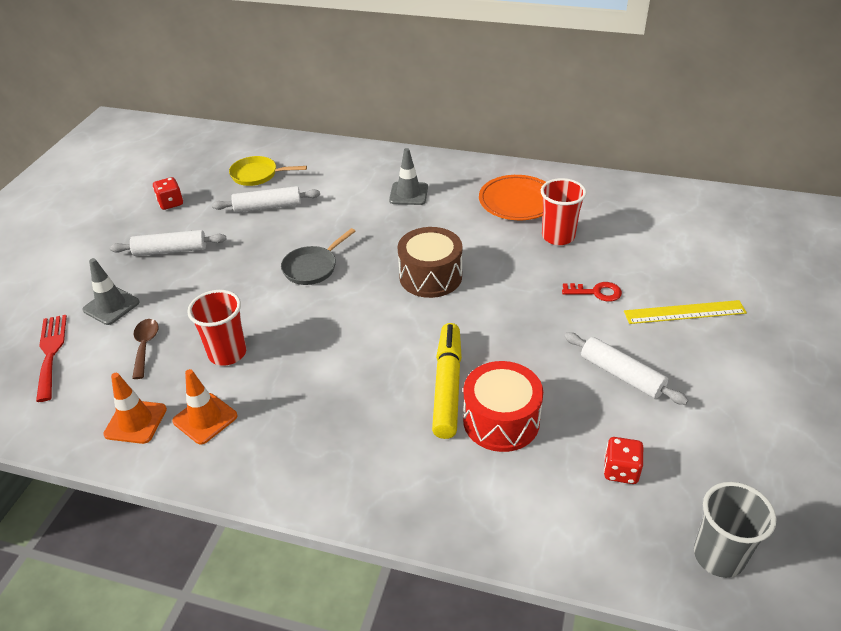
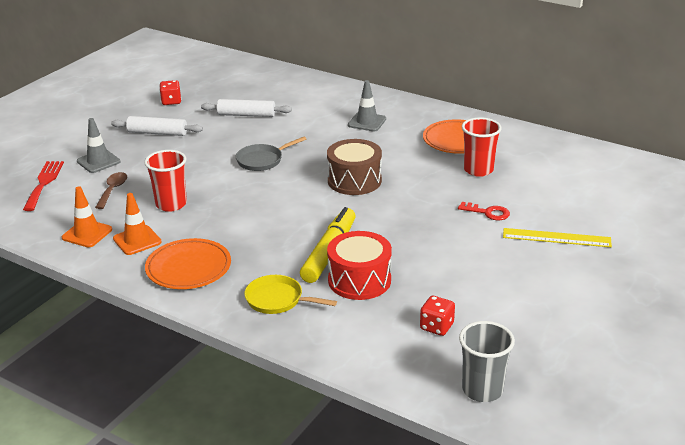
camera: 15 degrees right, 10 degrees down
(257, 175) = (248, 92): yellow pan -> yellow pan (278, 300)
(287, 448) = (188, 268): none -> orange plate
(621, 375) = (475, 269): white rolling pin -> none

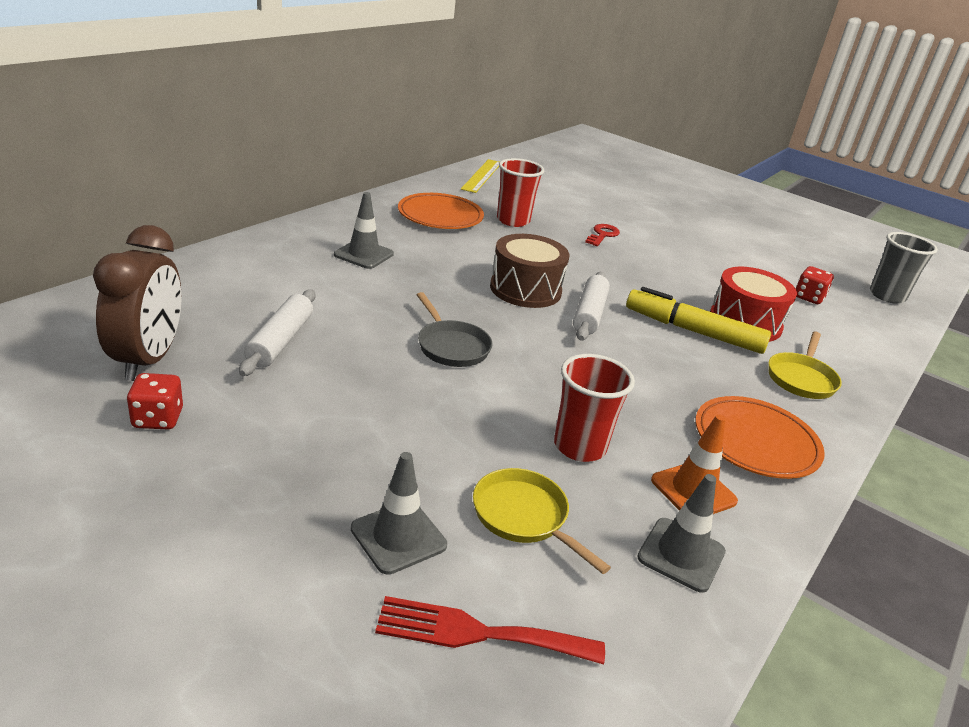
camera: 90 degrees left, 0 degrees up
(87, 234) = (681, 554): orange traffic cone -> grey traffic cone
(113, 190) = (524, 517): brown spoon -> yellow pan
(157, 133) = (300, 446): white rolling pin -> white rolling pin (589, 314)
(217, 90) = (148, 359): none -> brown clock
(556, 238) = (646, 218): yellow ruler -> yellow ruler (482, 175)

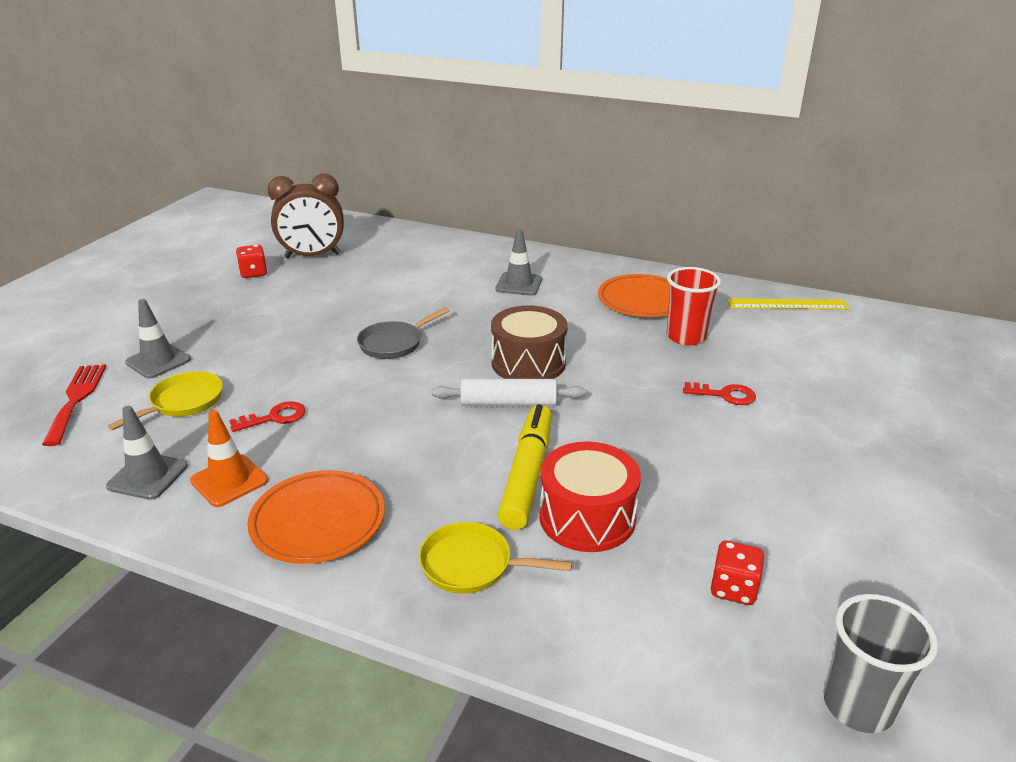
camera: 80 degrees right, 0 degrees up
(280, 341) = (358, 284): white rolling pin -> none
(579, 447) = (274, 417): red cup -> red key

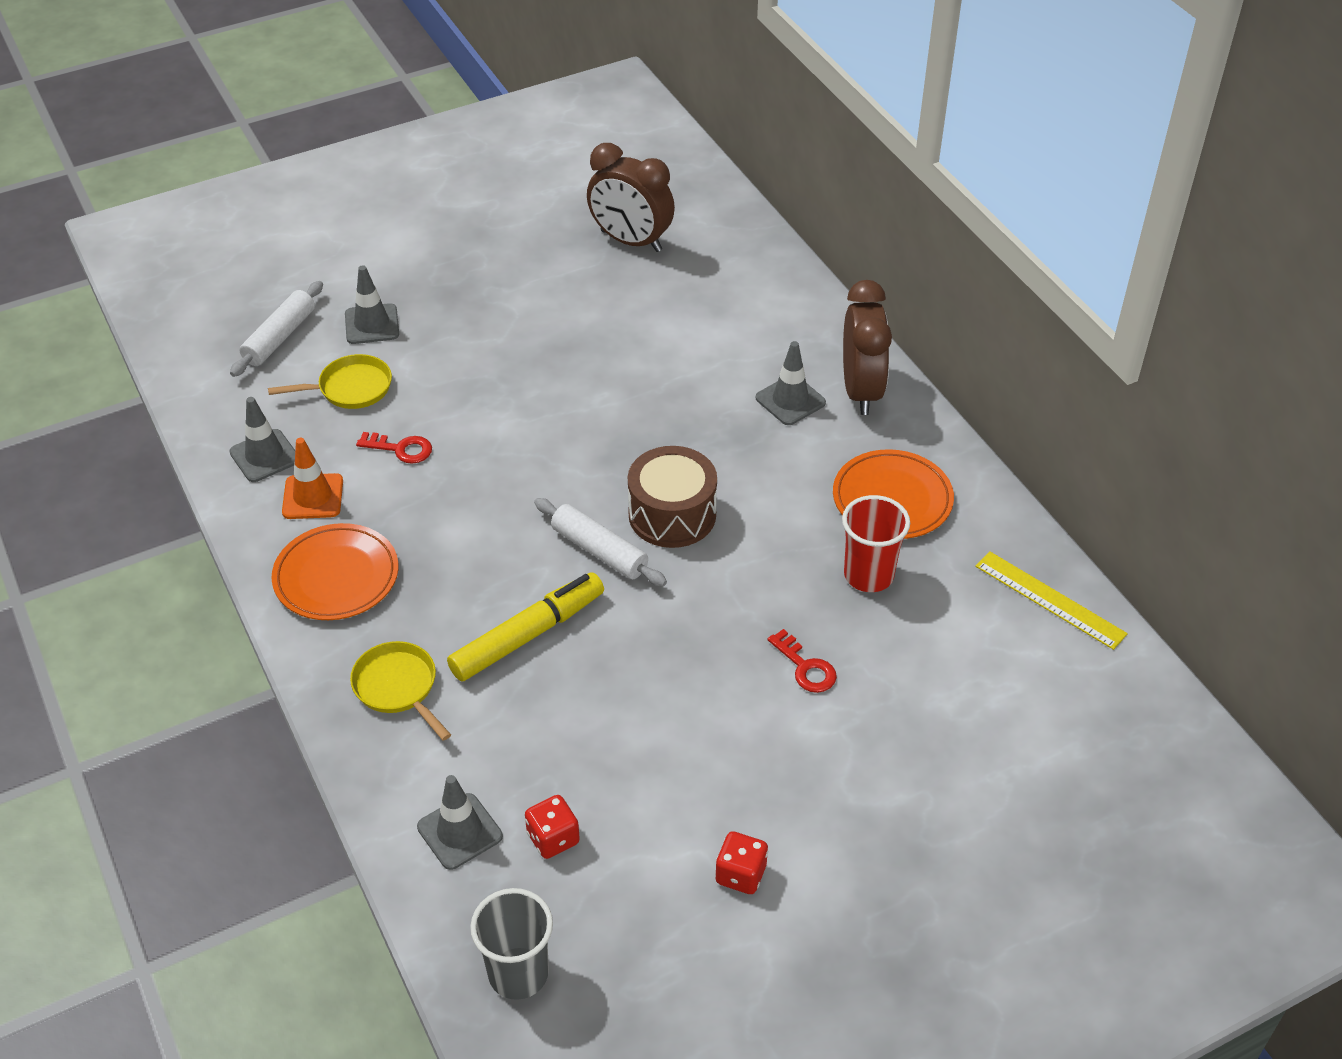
camera: 40 degrees right, 15 degrees up
(76, 399) = (279, 337): red fork -> white rolling pin
(253, 273) = (551, 240): red dice -> red dice (740, 874)
(394, 343) = (580, 416): grey pan -> none
(552, 265) = (861, 391): none -> brown clock
(587, 517) = (524, 706): red drum -> none
(663, 634) = (460, 831): none -> grey traffic cone

